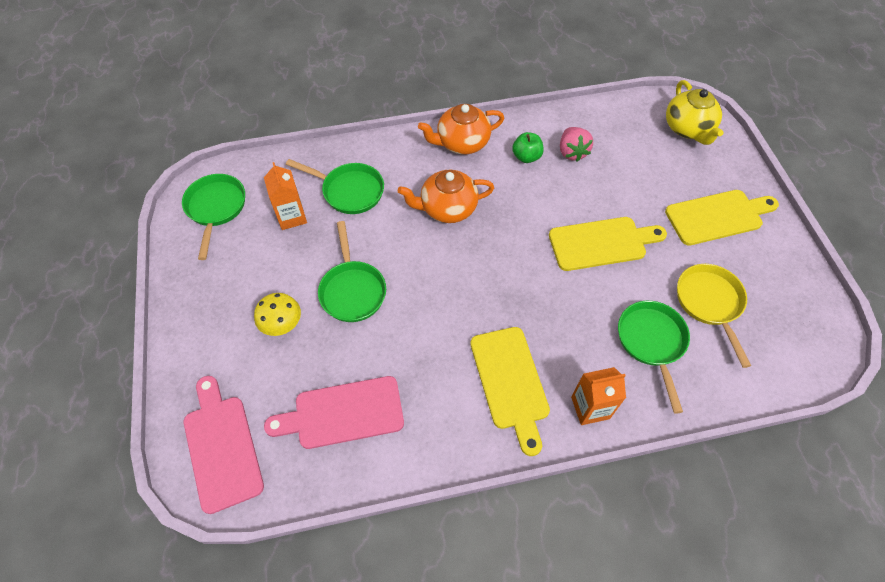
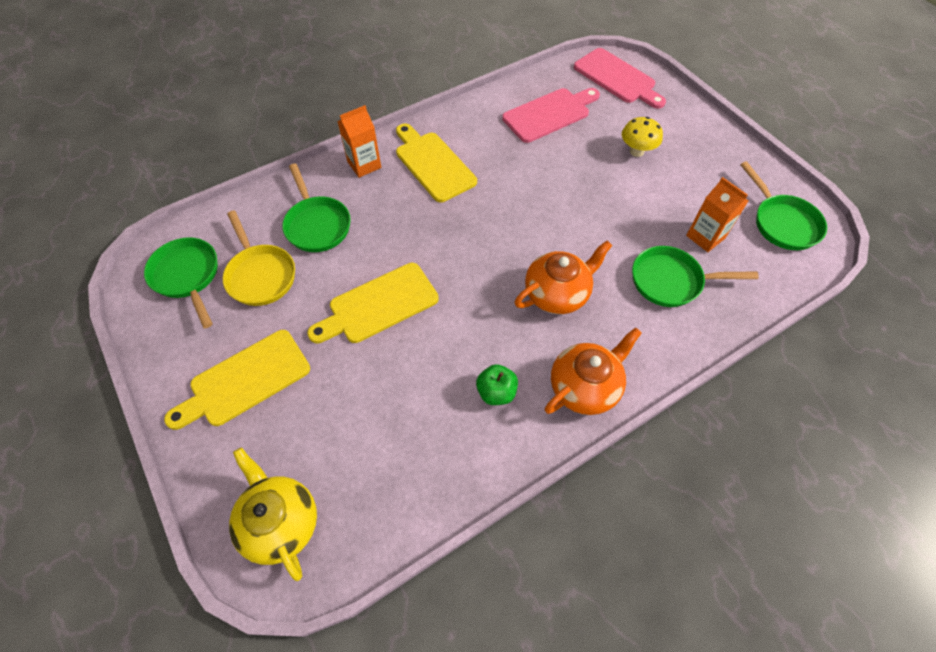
camera: 160 degrees right, 0 degrees up
(352, 290) = (599, 191): green pan -> green pan (187, 276)
(572, 152) = (440, 419): pink strawberry -> none

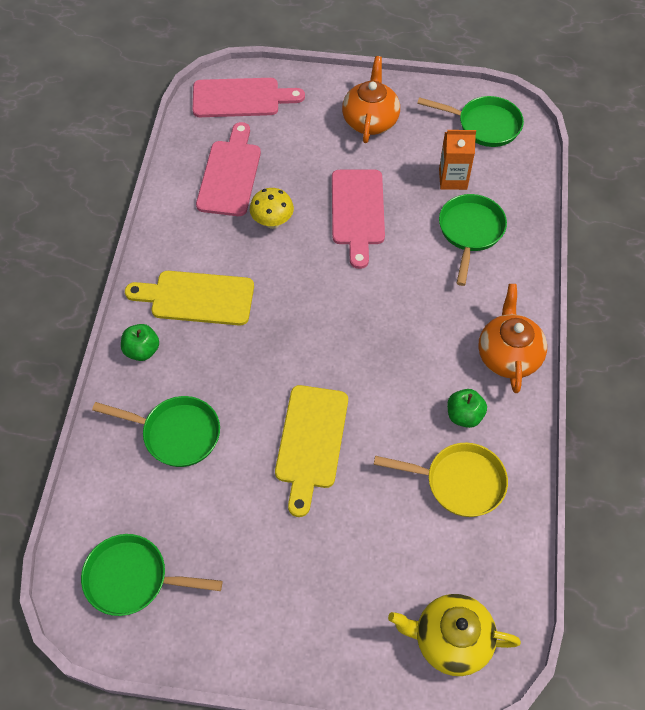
camera: 50 degrees left, 0 degrees up
(245, 380) = (296, 593): yellow cutting board -> none
(260, 275) = (191, 515): yellow pan -> yellow pan (459, 482)
(364, 165) = (142, 350): orange carton -> green apple
(557, 294) = (415, 311): orange teapot -> orange teapot (370, 120)
(603, 200) = (358, 212): none -> pink cutting board
(636, 151) = (332, 151): yellow mushroom -> yellow mushroom (272, 222)
(671, 281) = (470, 232): green pan -> green pan turned 150 degrees clockwise

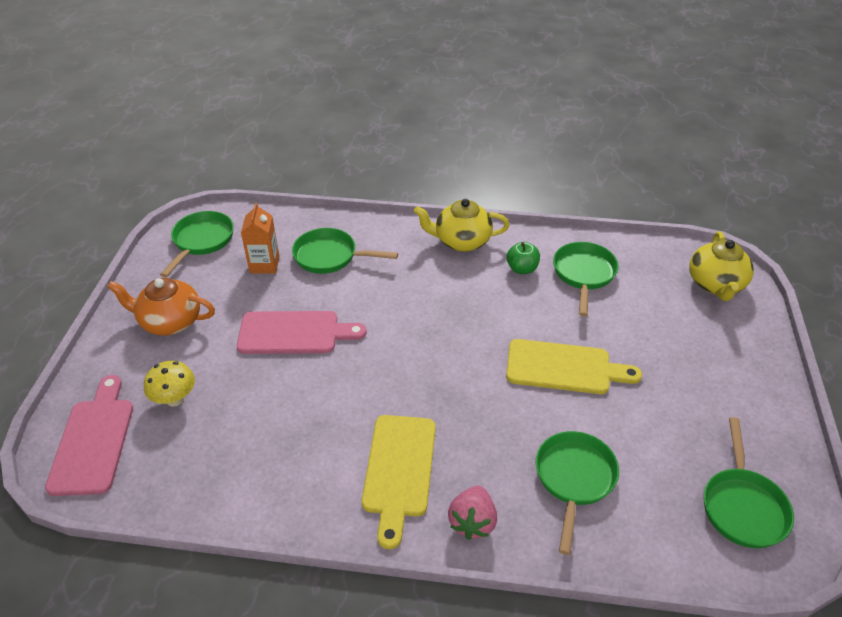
camera: 90 degrees left, 15 degrees down
(142, 350) = (472, 522): green apple -> pink strawberry
(230, 174) = (218, 447): pink cutting board -> none
(272, 222) = (298, 403): yellow mushroom -> yellow mushroom (175, 399)
(459, 482) = (583, 274): yellow pan -> green pan
(508, 355) = (461, 241): orange teapot -> yellow teapot

